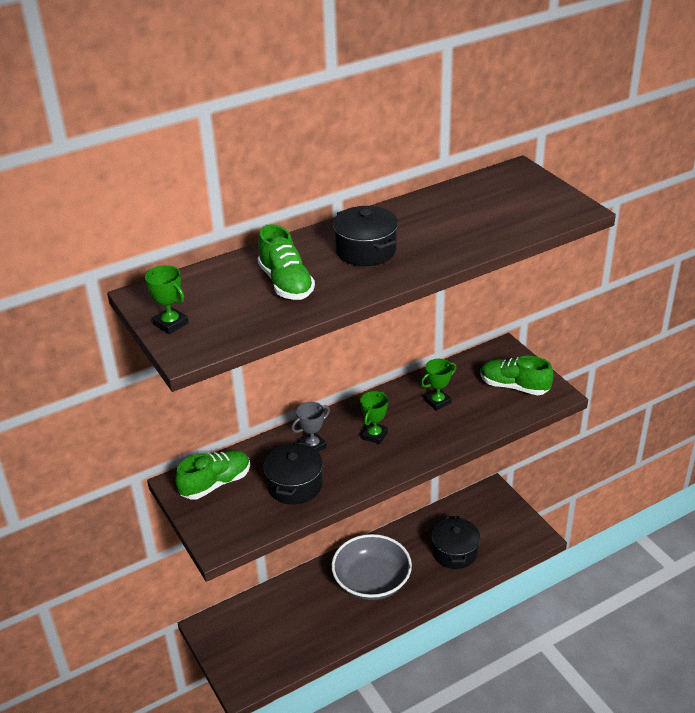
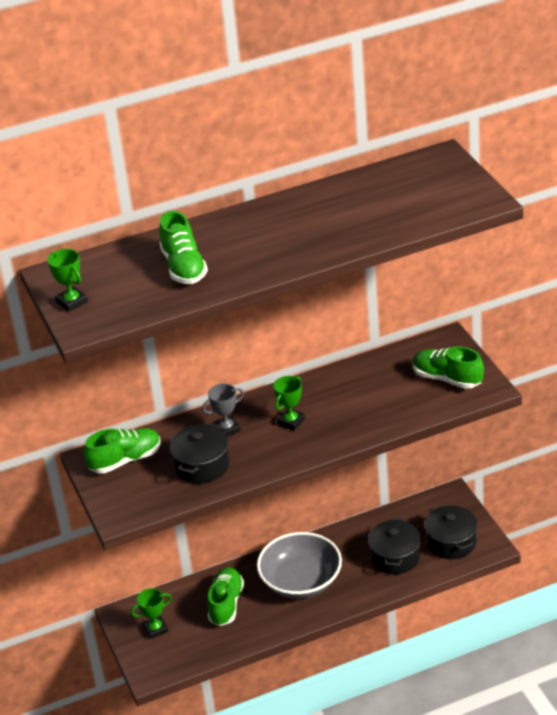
camera: 10 degrees right, 0 degrees up
(304, 609) = (226, 604): none -> green shoe
(366, 250) = (266, 237): black pot -> black pot (451, 542)
(437, 402) = (363, 391): green trophy -> green trophy (155, 629)

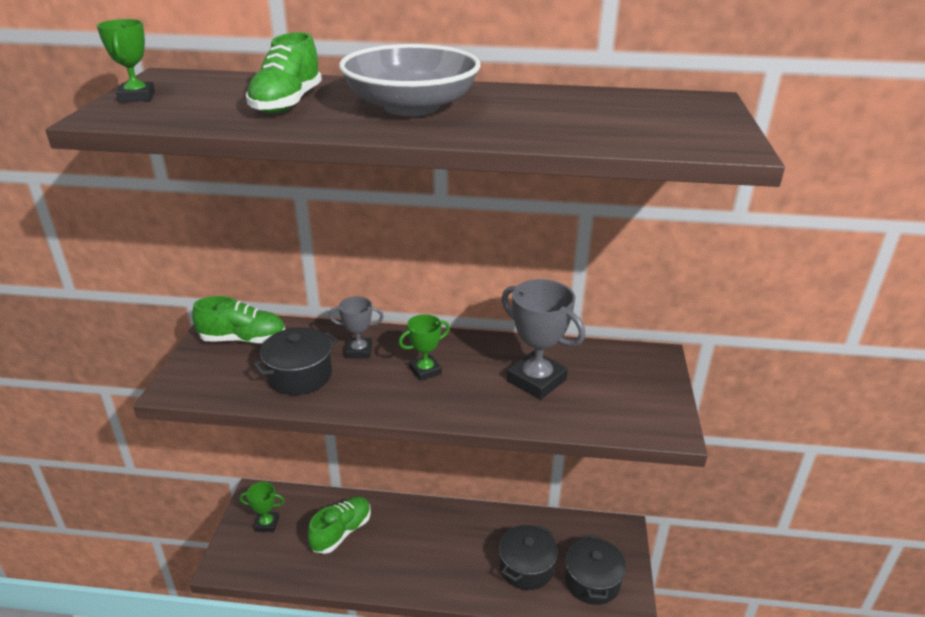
camera: 25 degrees right, 5 degrees down
(301, 581) = (422, 544): grey bowl -> grey bowl (411, 107)
(376, 393) = (536, 380): none -> grey trophy
(447, 379) = (627, 397): green shoe -> none

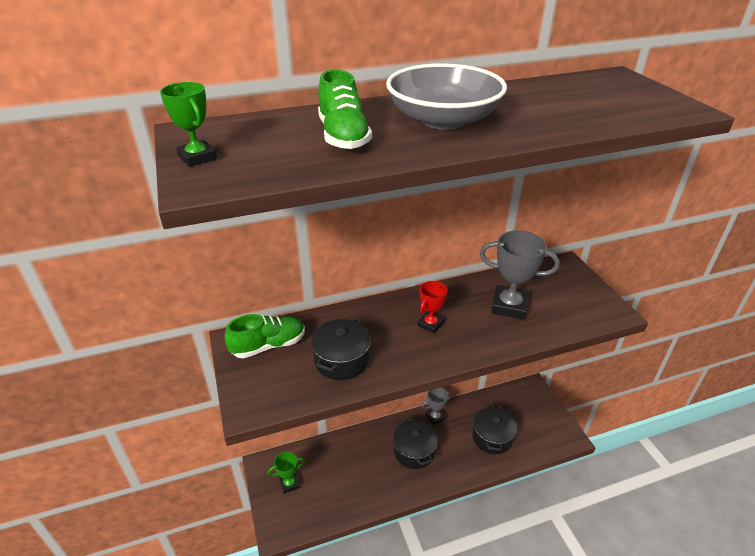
camera: 25 degrees left, 5 degrees up
(341, 532) = (351, 466): green shoe -> none
(359, 351) = (369, 325): grey trophy -> grey trophy (435, 417)
(425, 370) = (430, 324): green trophy -> red trophy
(592, 581) = (537, 429): black pot -> black pot (414, 451)

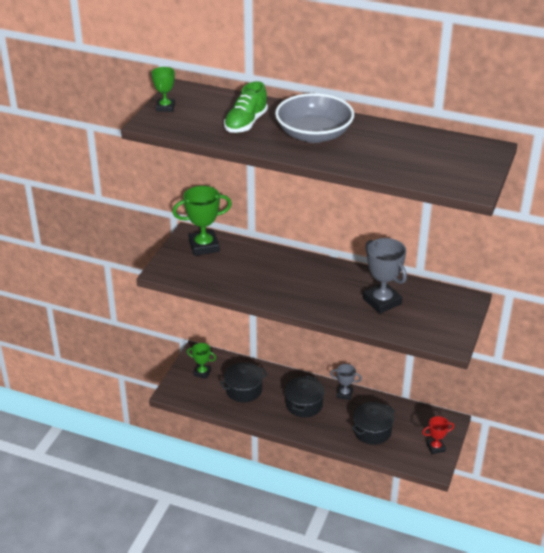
camera: 40 degrees right, 0 degrees up
(268, 345) = (204, 246): green shoe -> green trophy
(341, 360) = (235, 275): black pot -> black pot (244, 390)
(430, 324) = (313, 284): red trophy -> red trophy (435, 447)

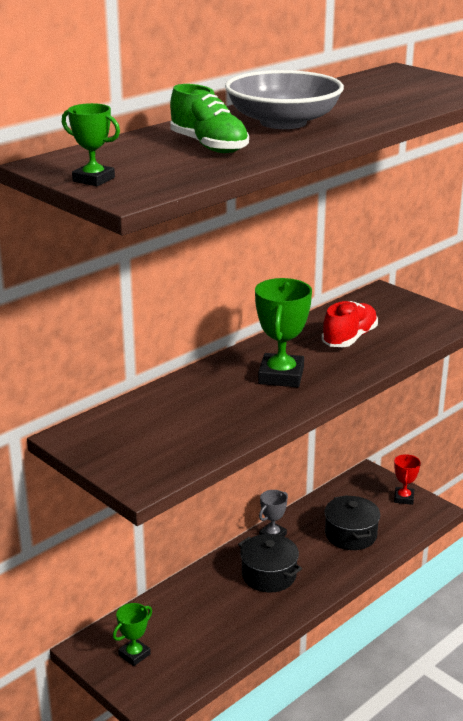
camera: 65 degrees left, 10 degrees down
(204, 246) = (114, 431): green trophy -> green trophy (281, 376)
(244, 390) = (202, 622): black pot -> none
(382, 301) = (349, 338): grey trophy -> red shoe

